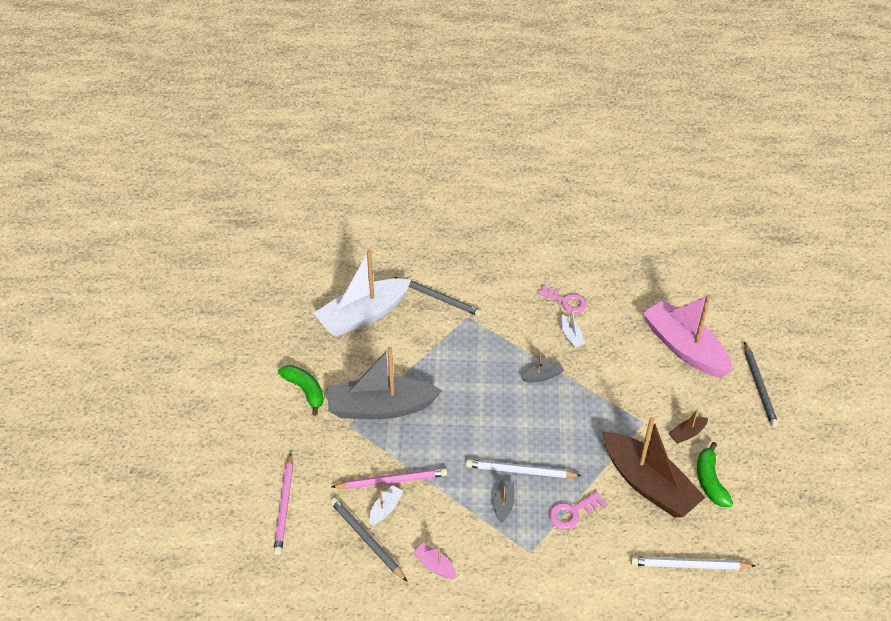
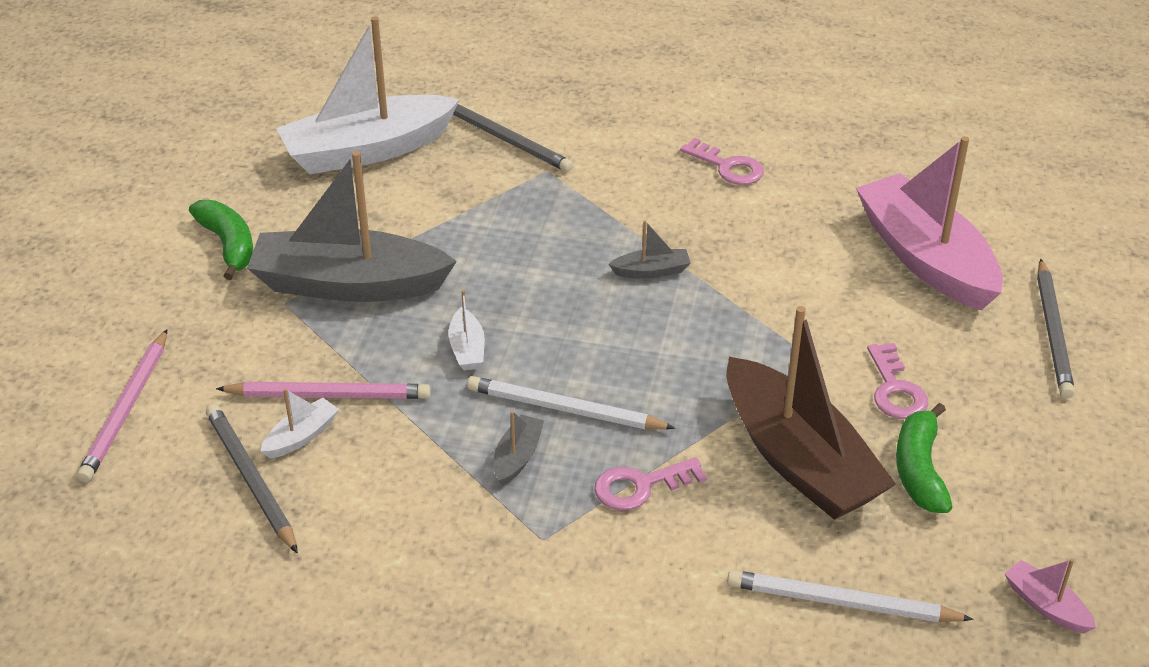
camera: 10 degrees right, 5 degrees down
(435, 565) = (358, 536): pink boat -> pink boat (1046, 605)
(571, 336) = (721, 218): white boat -> white boat (467, 349)
(687, 434) = (895, 389): brown boat -> pink key

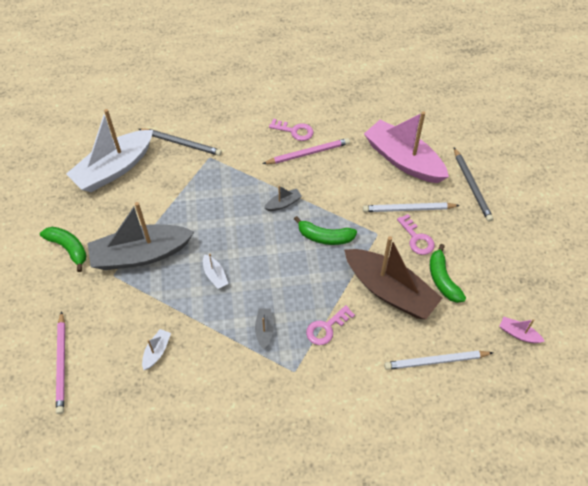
camera: 20 degrees left, 15 degrees up
(250, 479) = (143, 384): grey pencil -> none
(329, 395) = (159, 323): pink pencil -> pink pencil (308, 153)
(565, 409) = (275, 296): white pencil -> white pencil (408, 209)
(707, 342) = (325, 237): none -> green banana

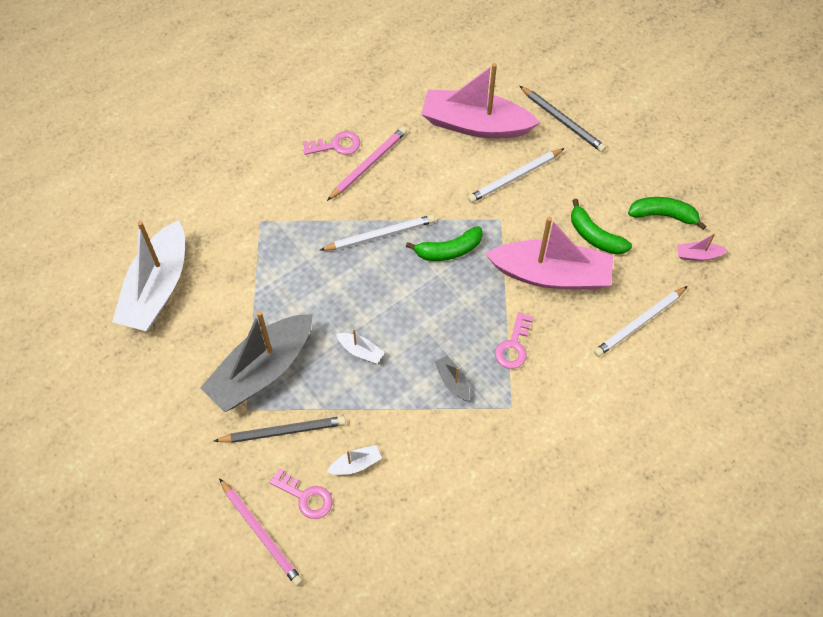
camera: 30 degrees left, 5 degrees up
(68, 248) = (172, 406): green banana -> green banana (663, 215)
(157, 352) = (356, 464): white boat -> white boat turned 75 degrees clockwise
(181, 143) = (215, 220): grey pencil -> grey pencil (283, 431)
(283, 203) = (380, 235): grey boat -> white pencil
(390, 291) = (551, 274): brown boat -> pink boat
(417, 238) = (543, 205): pink key -> pink key (306, 497)

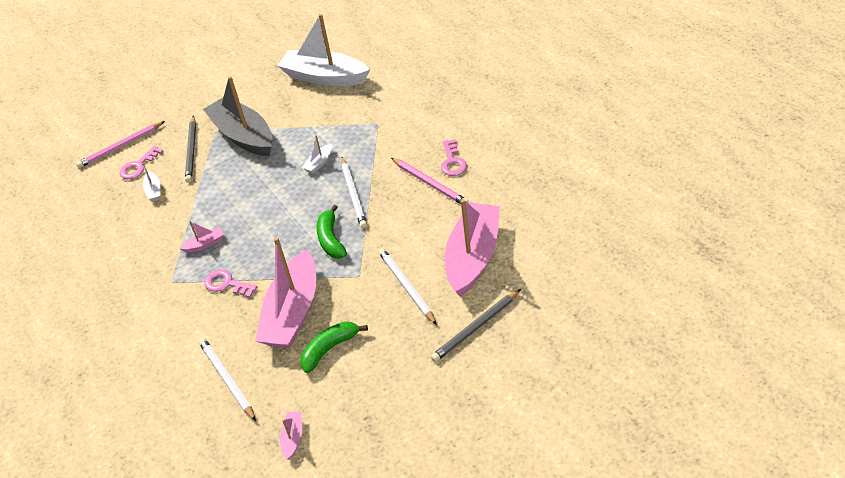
camera: 100 degrees right, 15 degrees down
(360, 351) = (246, 188): white boat -> white boat (319, 163)
(452, 381) = (204, 244): grey boat -> pink boat
(663, 215) = (346, 410): green banana -> none

